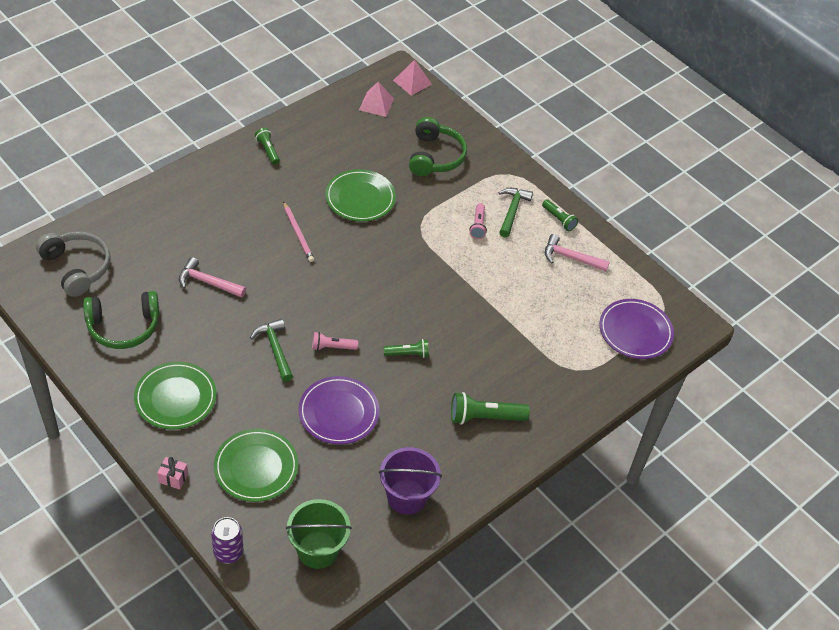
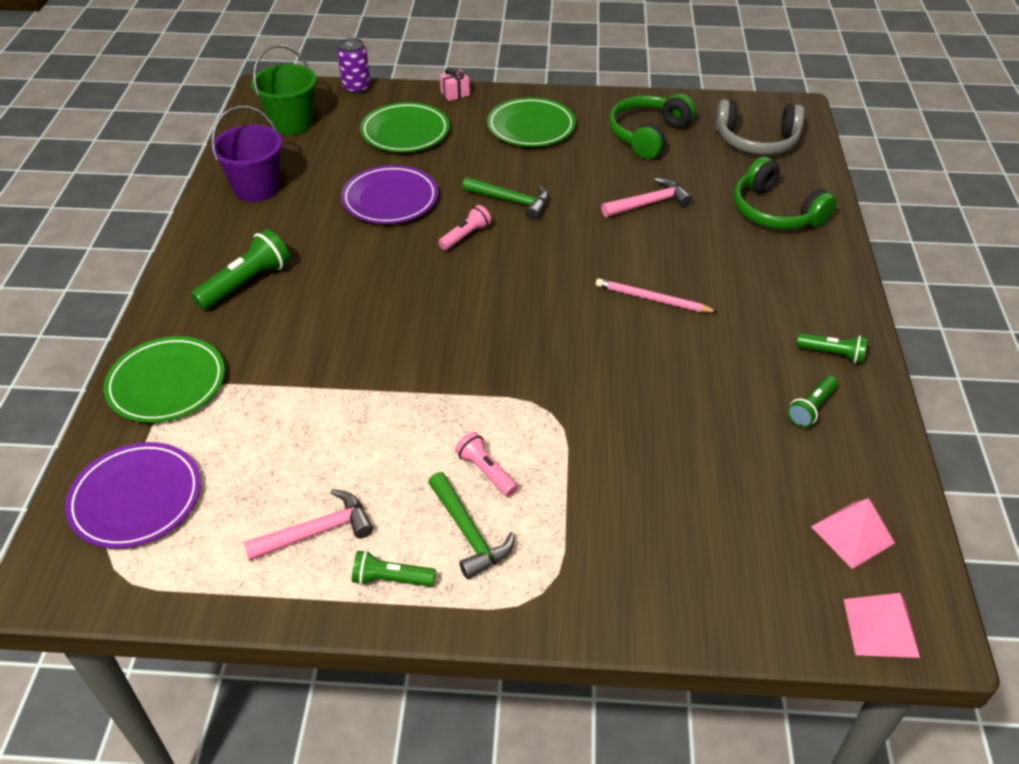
camera: 140 degrees right, 5 degrees down
(360, 198) = (659, 386): green plate -> green plate (166, 383)
(408, 354) = (388, 279): green flashlight -> green flashlight (811, 408)
(435, 156) = (667, 523): green headphones -> green headphones (775, 212)

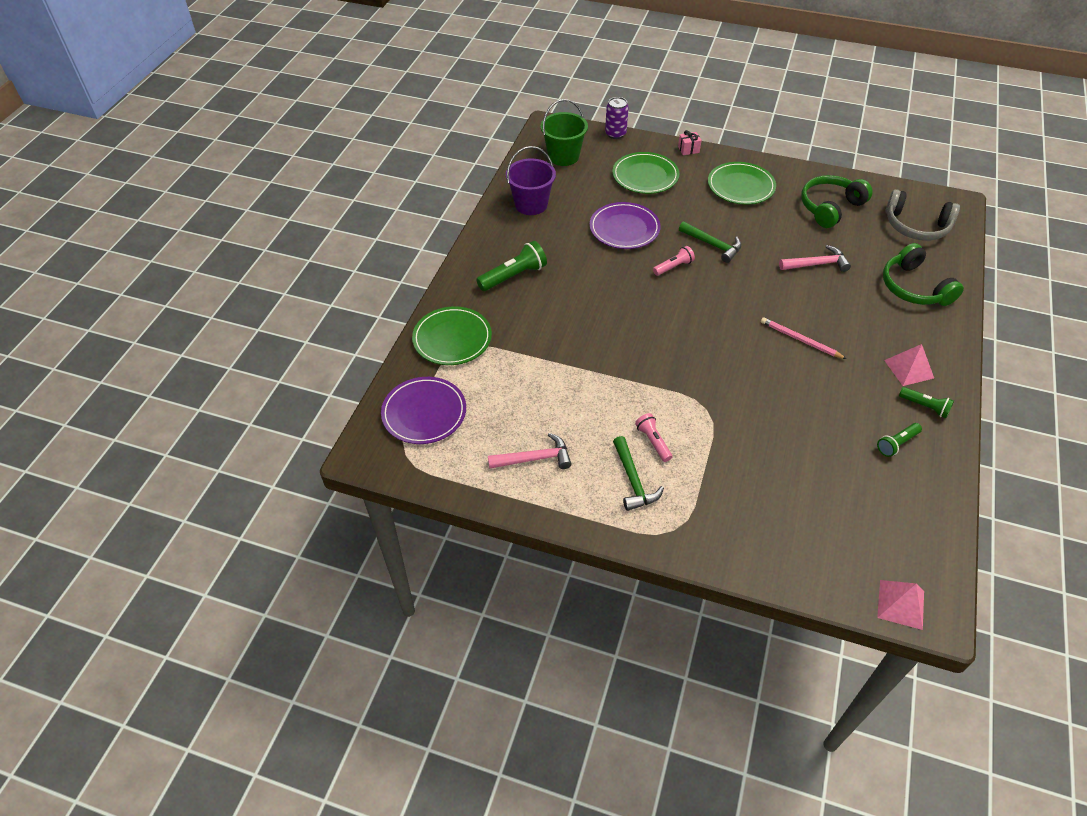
camera: 15 degrees right, 5 degrees up
(391, 579) = (577, 499): green flashlight -> none
(852, 534) = (900, 538): pink pyramid -> pink pyramid (909, 369)

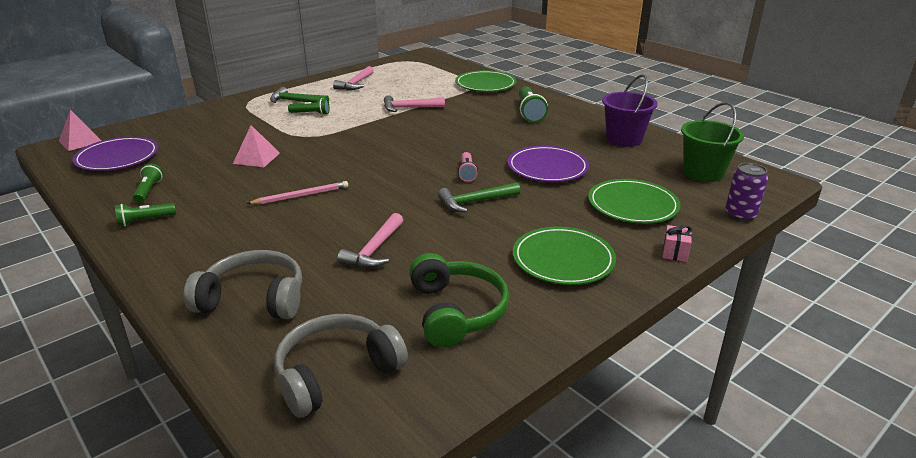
camera: 120 degrees right, 20 degrees down
(424, 413) = (432, 68): purple plate -> purple plate (117, 157)
(571, 367) = (409, 108): none -> pink hammer
(653, 441) = (311, 114): pink flashlight -> green flashlight
(909, 369) = (185, 234): pink pyramid -> pink pyramid (256, 158)
(914, 287) = (253, 299): green headphones -> grey headphones

